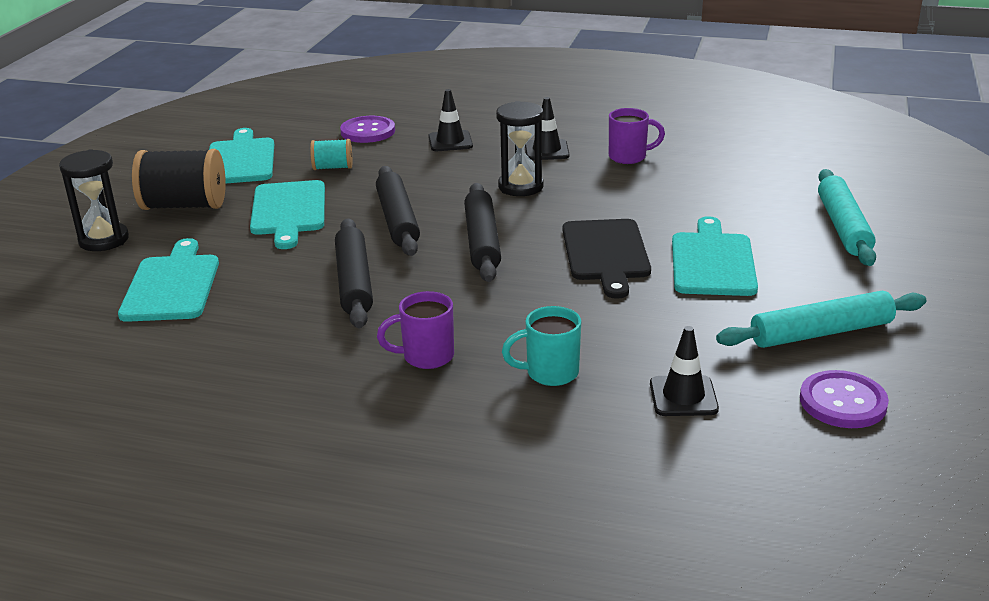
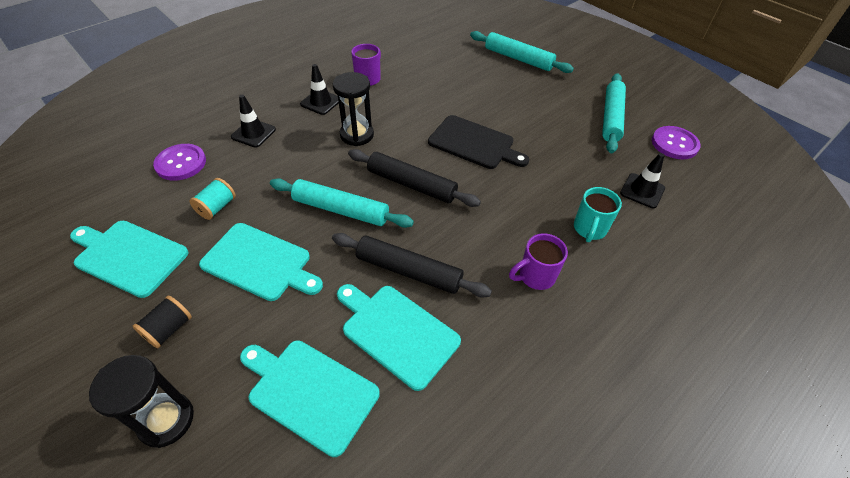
camera: 60 degrees left, 20 degrees up
(184, 206) = (169, 329): black spool -> black spool, size x0.53
(397, 220) = (341, 210): black rolling pin -> turquoise rolling pin
(426, 357) = (535, 276): purple mug -> purple mug turned 45 degrees clockwise
(712, 261) = (517, 113): turquoise cutting board -> turquoise cutting board (397, 332)

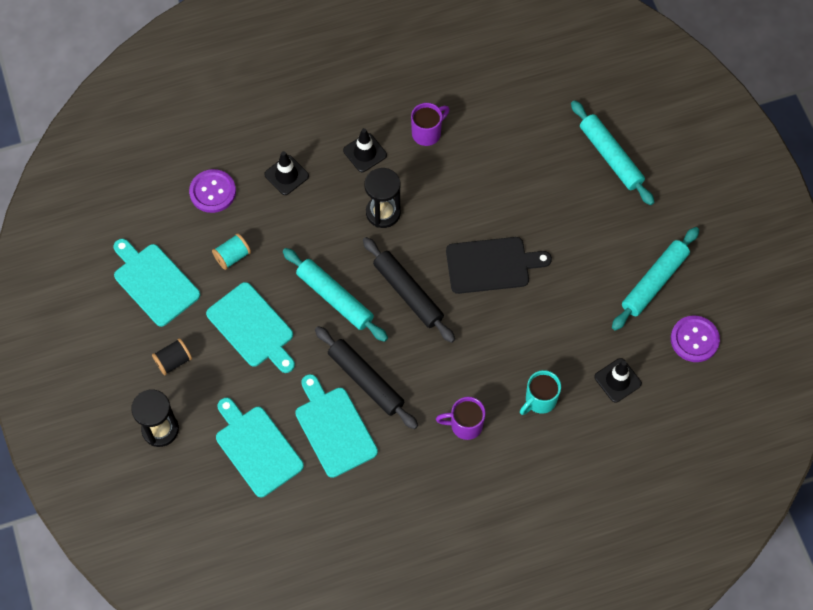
camera: 25 degrees right, 15 degrees up
(474, 143) = (491, 265): black cutting board -> black cutting board turned 60 degrees counterclockwise

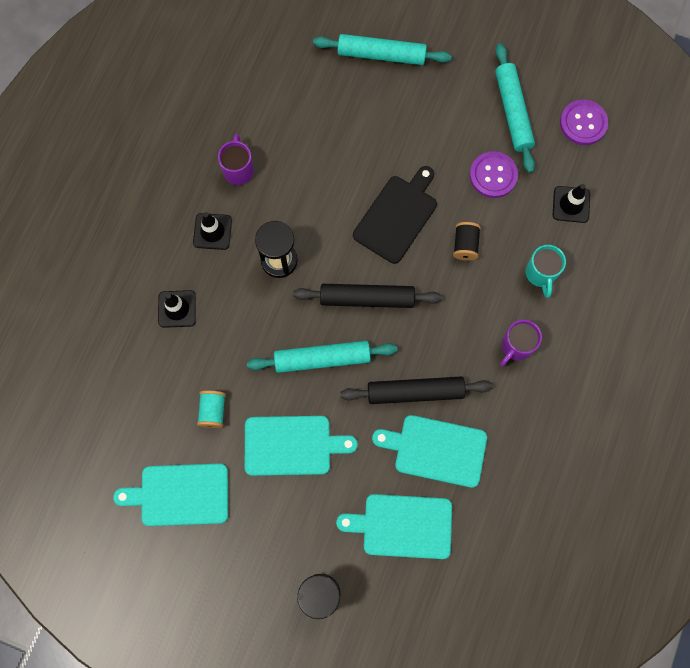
camera: 50 degrees left, 10 degrees up
(173, 361) = (267, 535): black spool -> black spool (465, 245)
(212, 192) = (138, 380): purple button -> purple button (493, 175)

